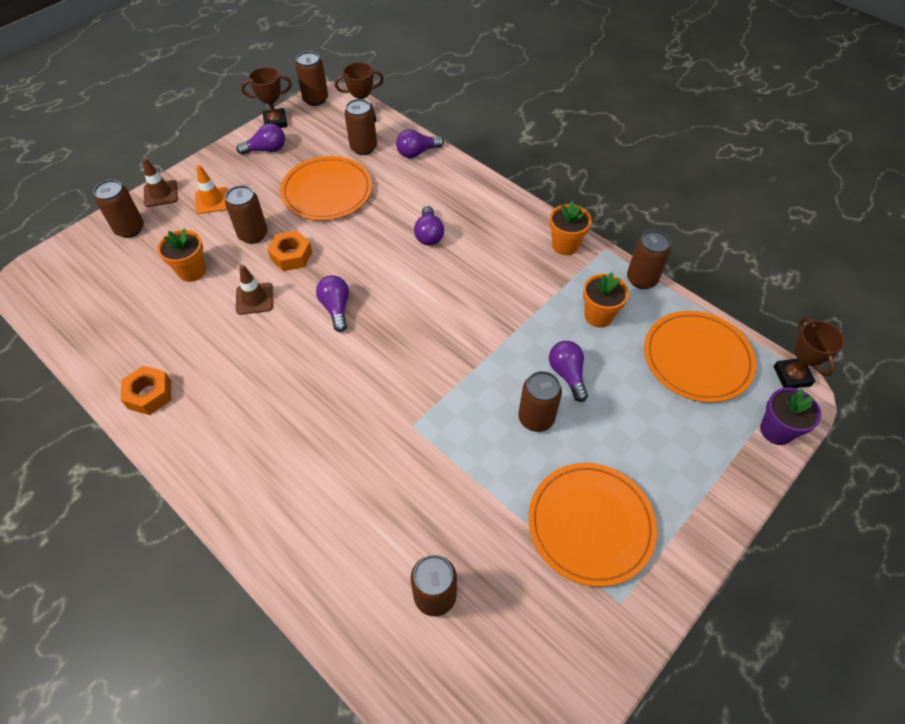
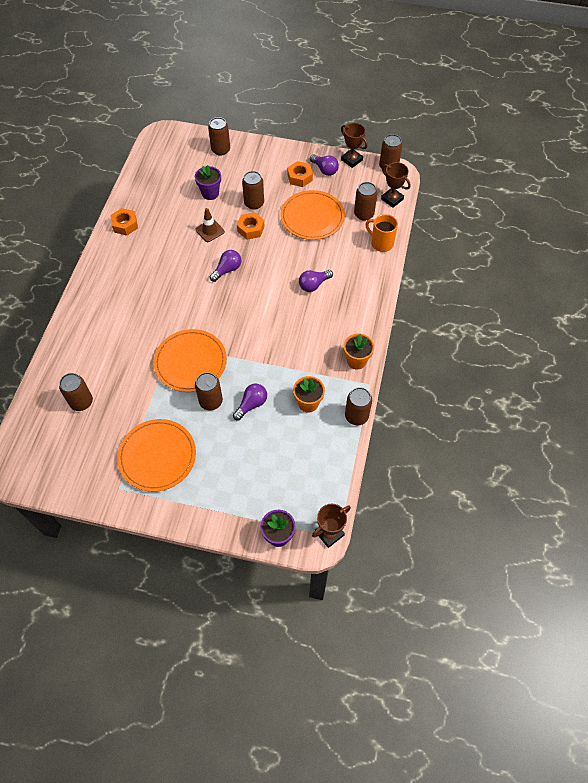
camera: 60 degrees right, 5 degrees up
(161, 194) = (254, 146): brown traffic cone -> none
(192, 271) = (210, 193): orange flower pot -> purple flower pot
(212, 201) = (266, 170): orange traffic cone -> none
(255, 175) = (299, 177): none -> orange nut
(417, 152) = (381, 243): purple light bulb -> orange mug
(697, 358) = (309, 472): orange plate -> orange plate (190, 362)

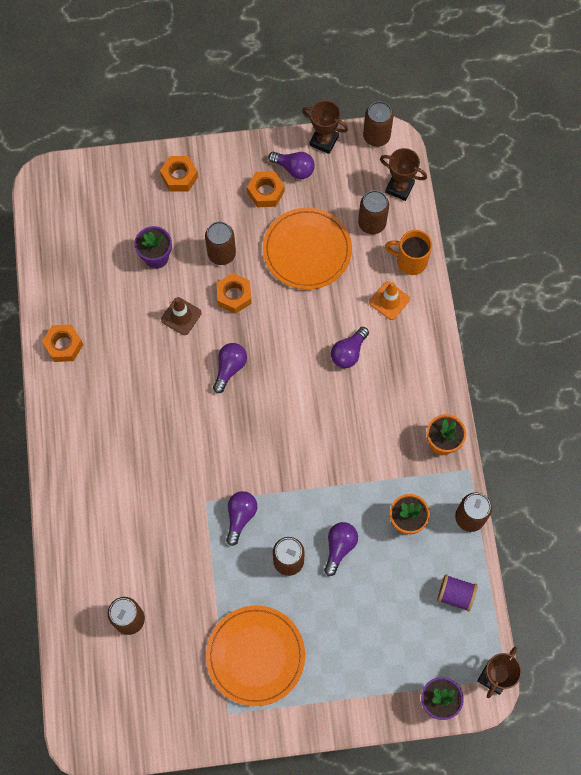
camera: 20 degrees left, 10 degrees up
(190, 362) = (240, 517): orange plate -> purple light bulb
(220, 150) = (140, 181): brown can -> none
(247, 154) = (179, 176): none -> orange nut
(323, 465) = (455, 595): none -> purple spool
(356, 262) = (389, 301): none -> orange traffic cone

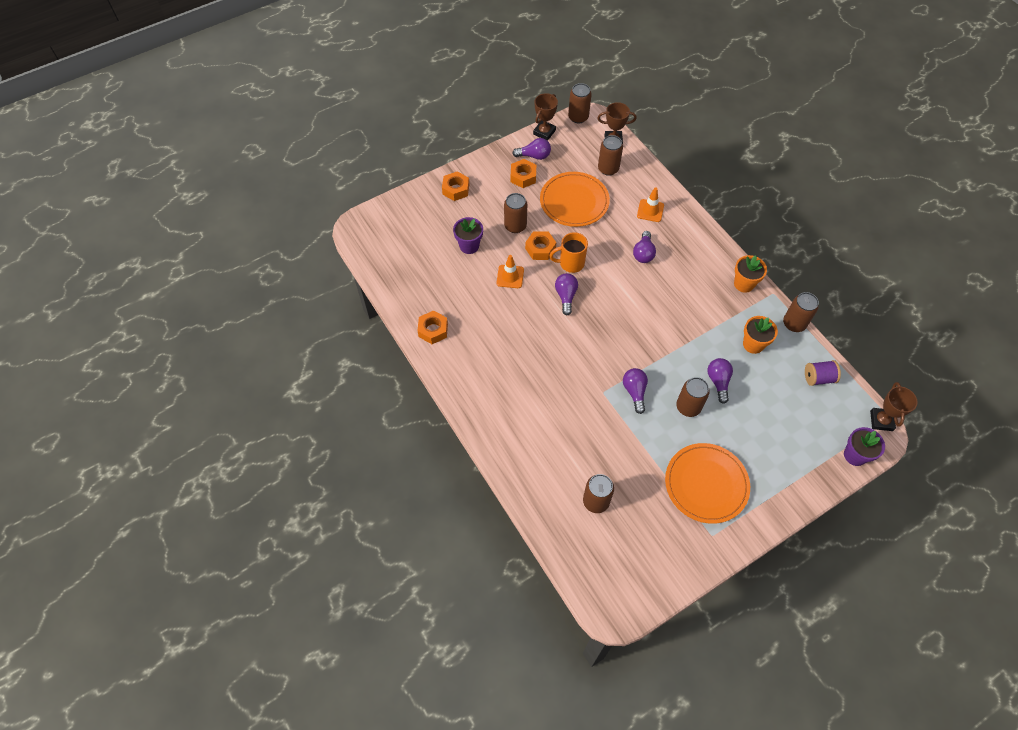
camera: 25 degrees left, 10 degrees down
(181, 316) = (510, 276): brown traffic cone -> orange traffic cone
(324, 141) = (544, 132): brown trophy -> brown trophy turned 60 degrees counterclockwise
(410, 261) = (648, 181): orange mug -> orange mug (570, 263)

